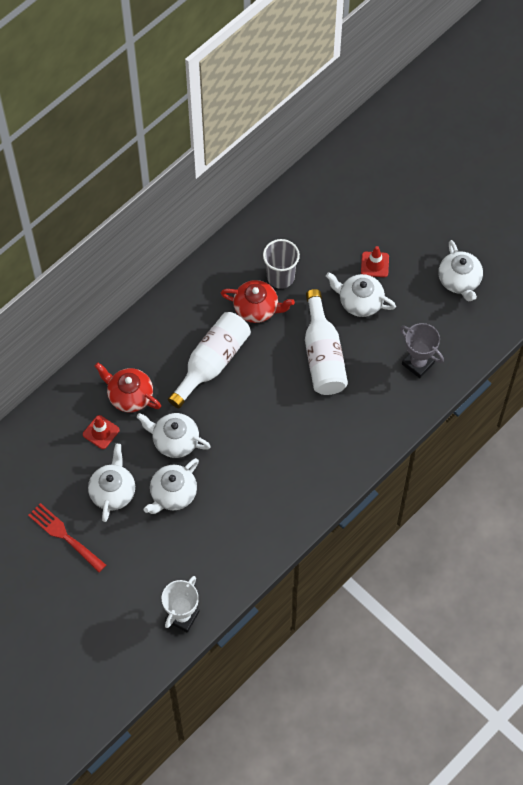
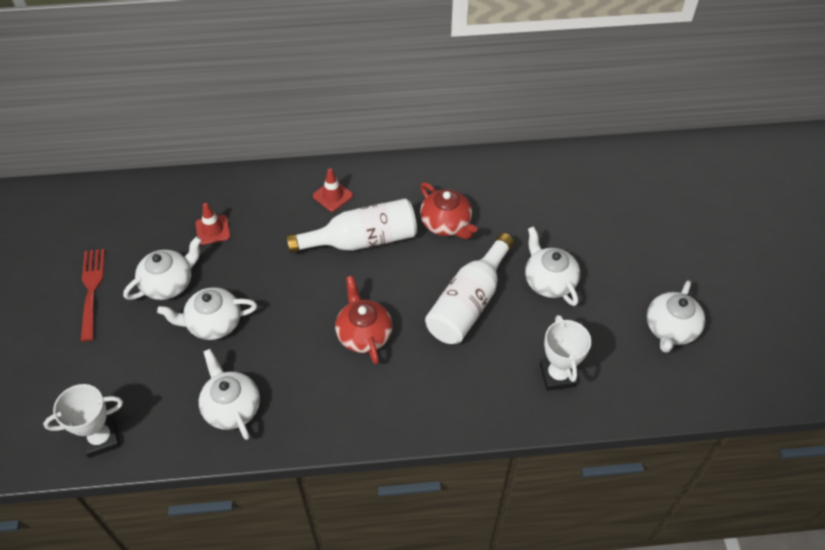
camera: 40 degrees right, 10 degrees down
(129, 395) = (266, 218): red teapot -> red teapot (363, 334)
(174, 440) = (263, 280): white teapot -> white teapot (231, 407)
(280, 277) = (493, 213): grey cup -> none
(374, 264) = (593, 259): red traffic cone -> red traffic cone (332, 196)
(418, 363) = (557, 375): grey trophy -> white trophy

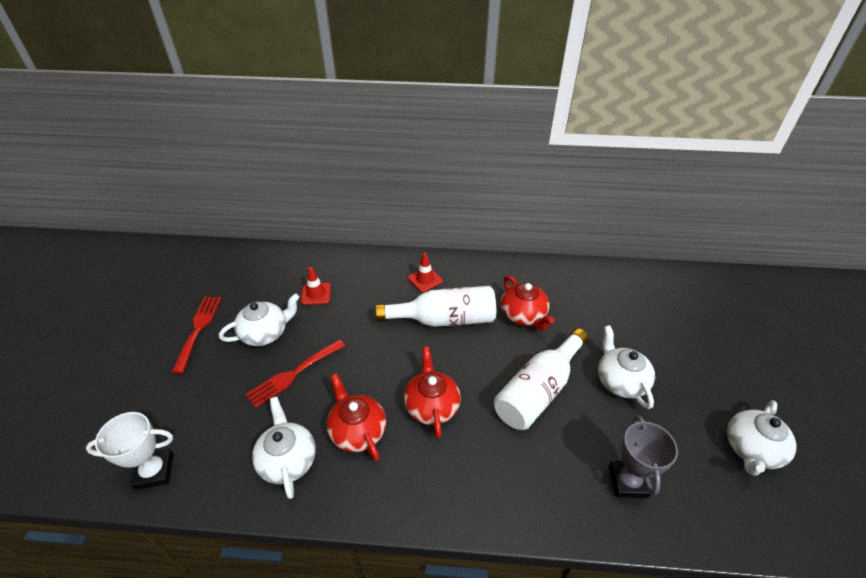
camera: 10 degrees right, 10 degrees down
(213, 323) = (293, 374): white teapot -> red fork
(294, 369) = (357, 431): none -> red teapot
(557, 375) = (628, 481): white trophy -> grey trophy

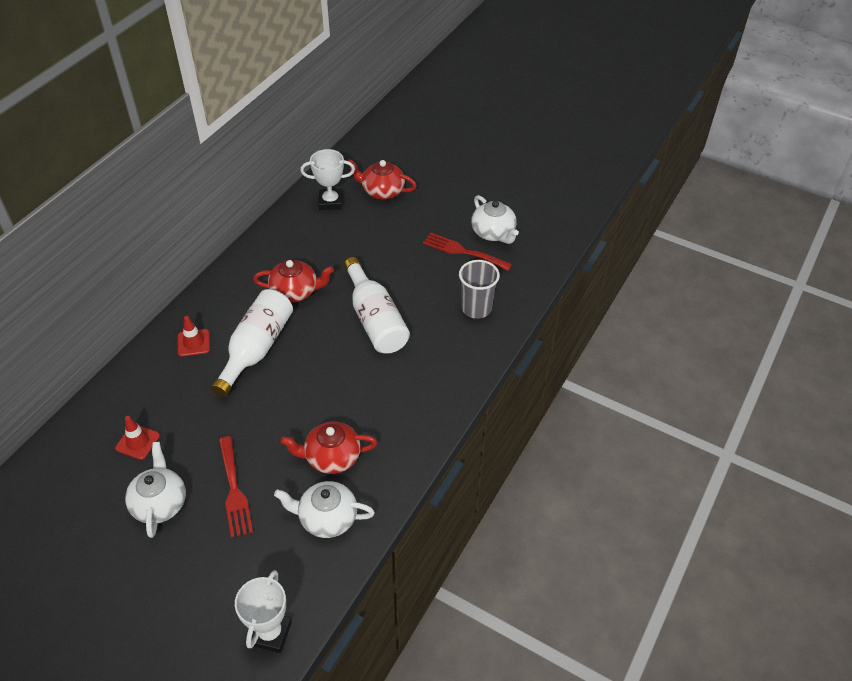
camera: 65 degrees left, 5 degrees up
(198, 329) = (102, 568): red fork -> red fork (463, 252)
(431, 405) = (342, 395): red teapot -> red teapot (382, 191)
(620, 381) = (400, 267): white teapot -> none
(628, 481) = (476, 308): grey trophy -> grey cup
(645, 291) = (330, 202): none -> white trophy

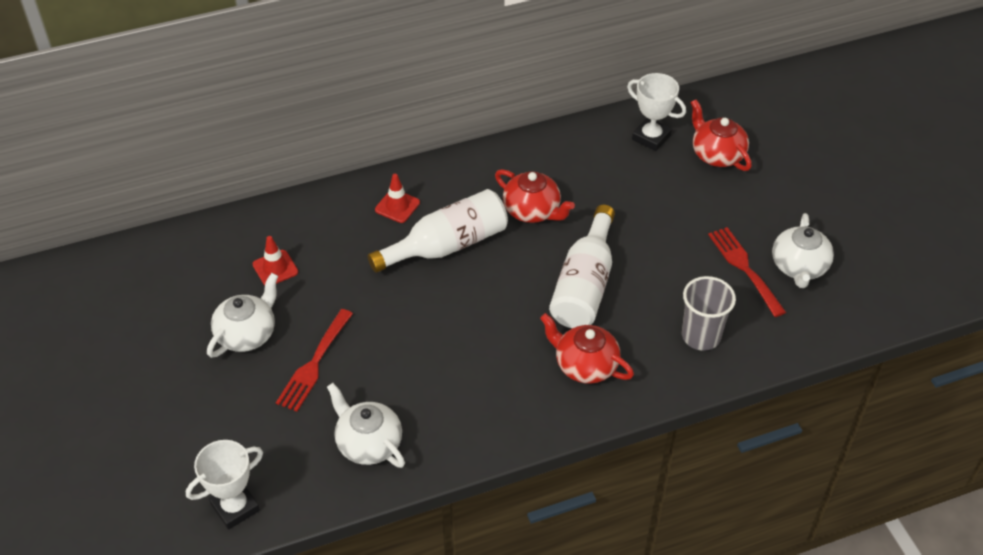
camera: 40 degrees right, 0 degrees up
(331, 457) = (422, 391): red teapot -> red teapot (585, 365)

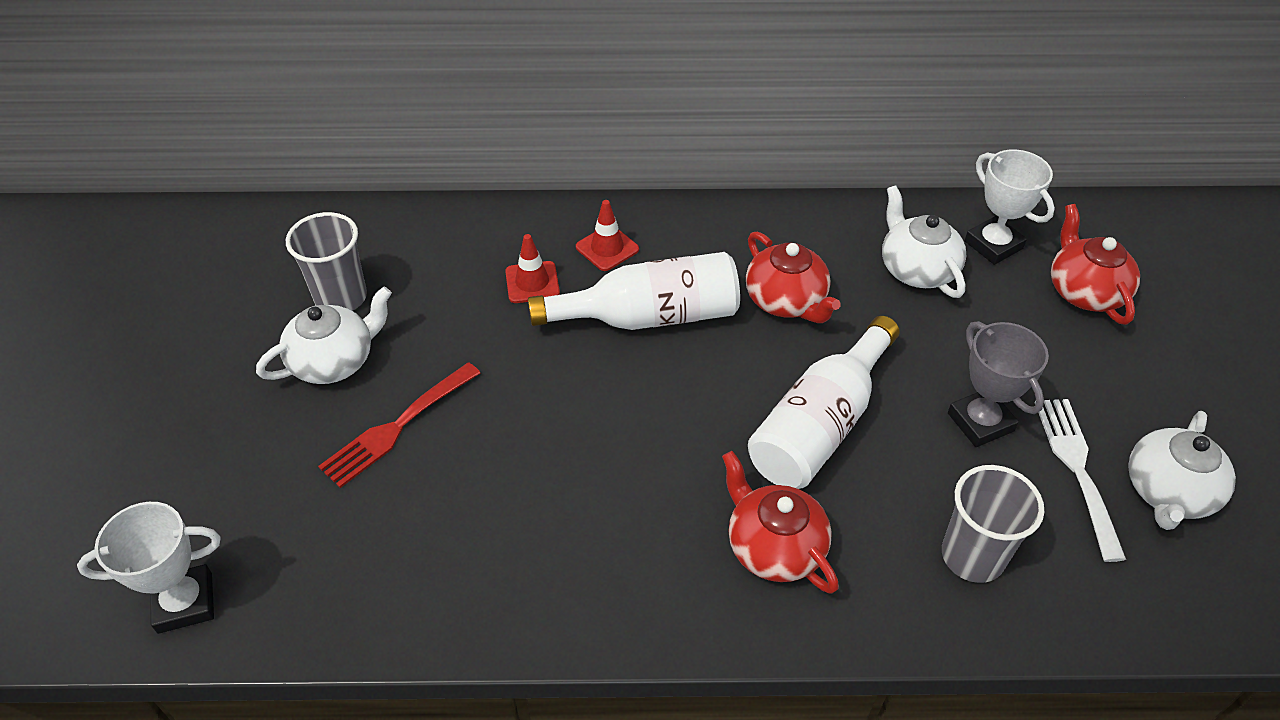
camera: 20 degrees right, 0 degrees up
(227, 290) = (341, 298): none -> grey cup
(275, 268) = (414, 286): red traffic cone -> red traffic cone (532, 282)
(368, 443) = (410, 566): white teapot -> white teapot (916, 269)
(680, 256) = (980, 422): none -> grey trophy
(744, 268) = (1076, 468): red fork -> white fork

